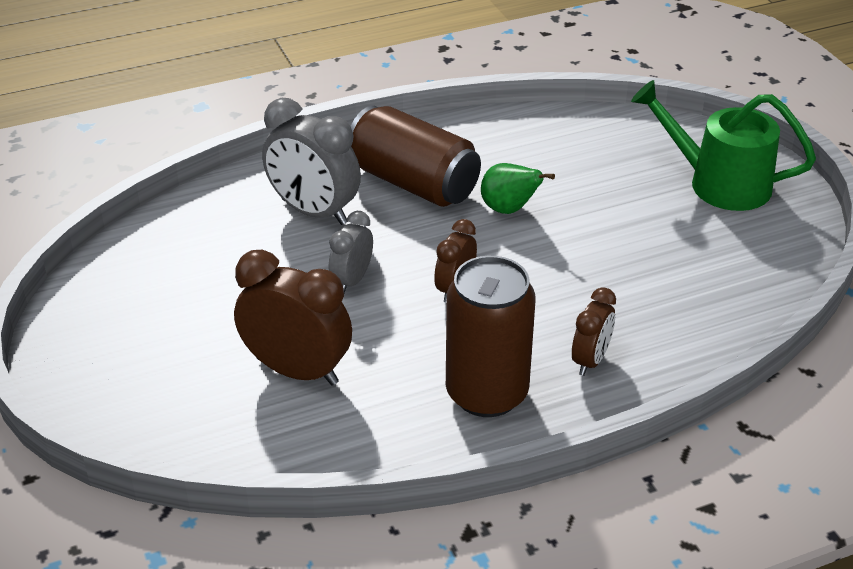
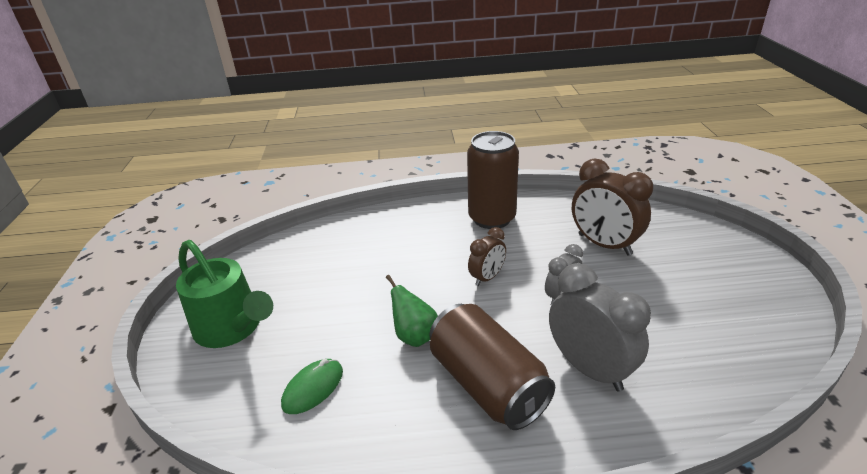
camera: 160 degrees left, 5 degrees down
(579, 153) = (313, 388): none -> green mouse
(590, 360) = (425, 225): brown clock -> none

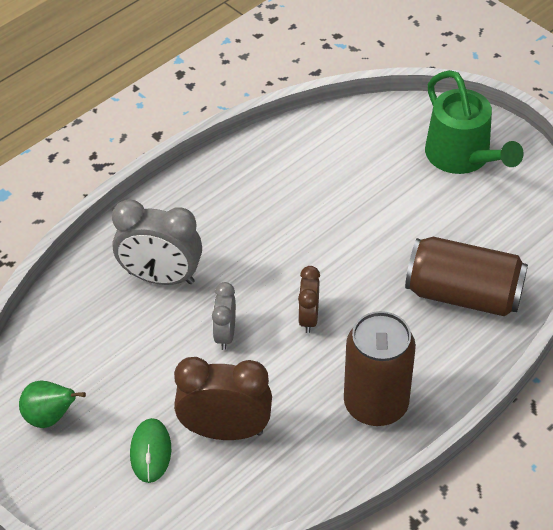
camera: 140 degrees right, 15 degrees up
(232, 327) = (462, 156): green watering can -> green watering can turned 120 degrees counterclockwise
(313, 388) = (344, 156): green mouse -> green mouse (150, 452)
(415, 336) = (314, 229): green pear -> green pear (50, 417)
(487, 384) = (227, 225): brown can -> brown can (463, 294)

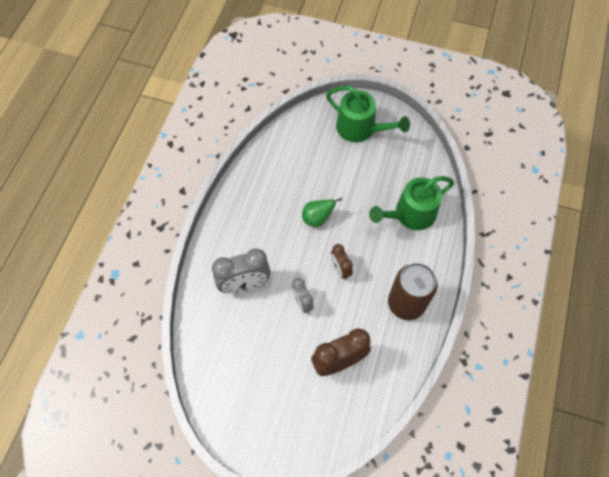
camera: 30 degrees left, 15 degrees up
(50, 417) = (238, 405): green pear -> green pear (317, 218)
(150, 452) = (307, 396): green mouse -> none
(463, 294) = (410, 214): brown can -> green watering can

